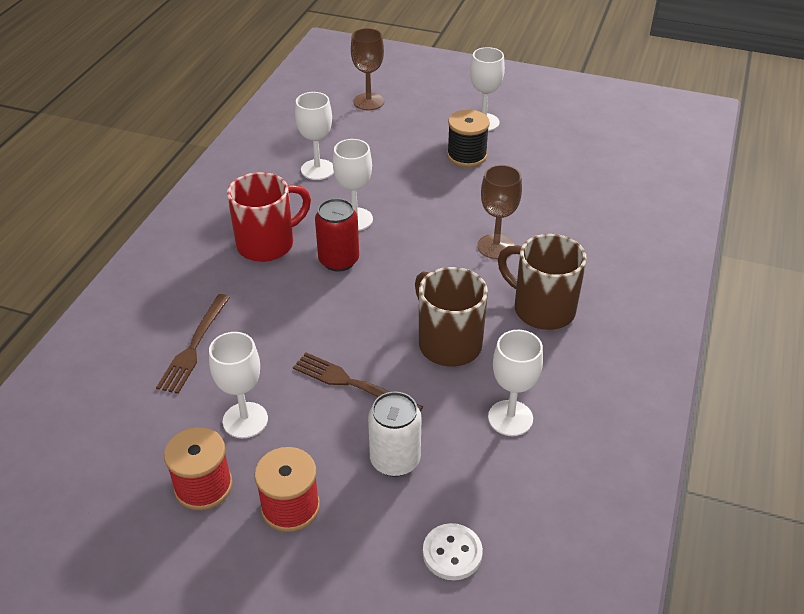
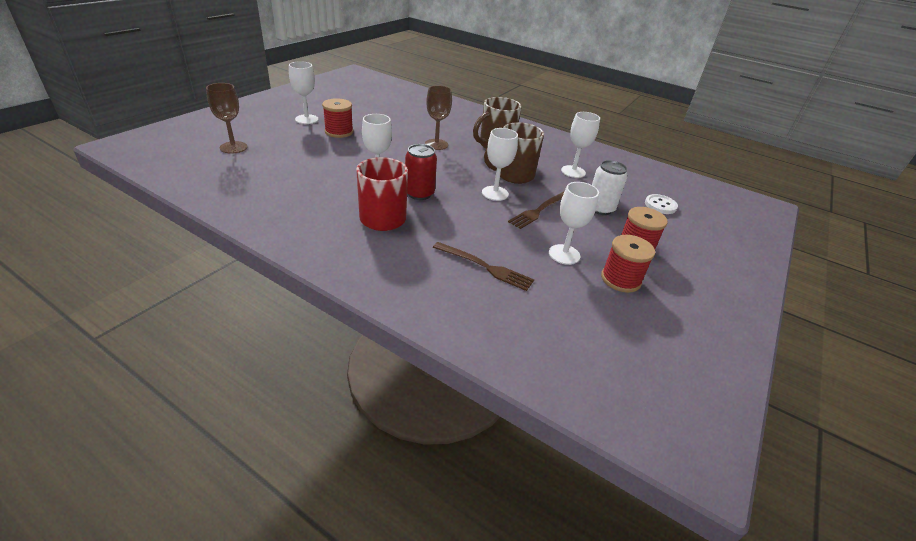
camera: 80 degrees left, 5 degrees down
(317, 170) = (304, 182): white goblet -> white goblet (495, 193)
(466, 156) = (339, 132): black spool -> red spool

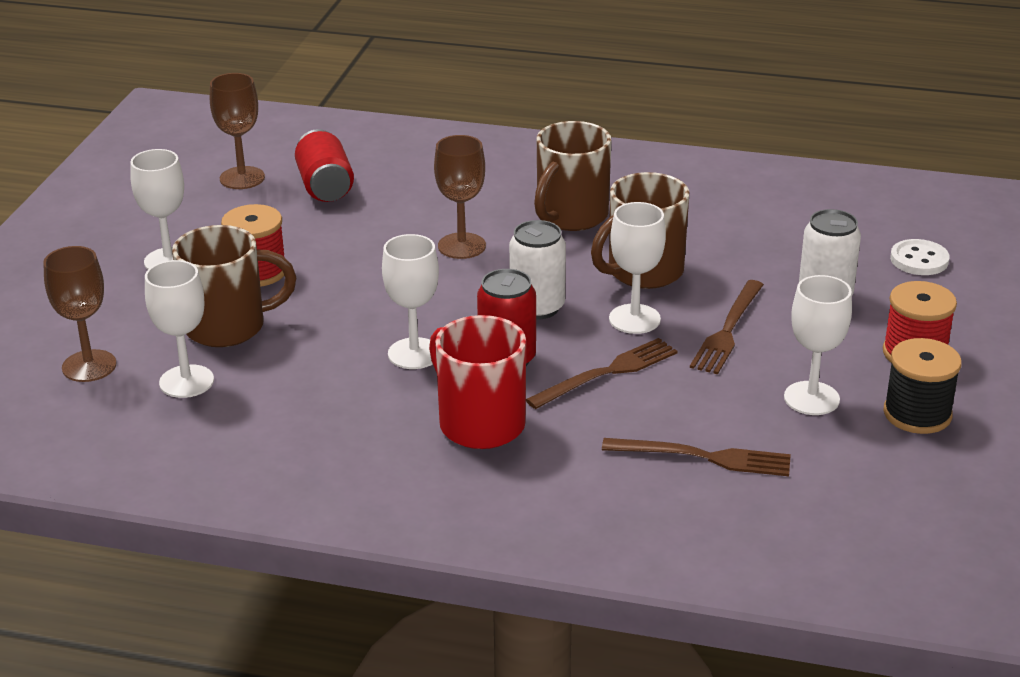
camera: 15 degrees left, 5 degrees down
(306, 148) = (229, 327): none -> brown mug
(365, 99) = (242, 178): none -> brown goblet
(396, 110) = (325, 187): none -> red can
(451, 176) = (537, 307): none -> white can
(463, 213) = (607, 373): none -> brown fork
(573, 172) = (741, 233): white goblet -> white goblet (186, 381)
(620, 279) = (917, 414): red spool -> black spool

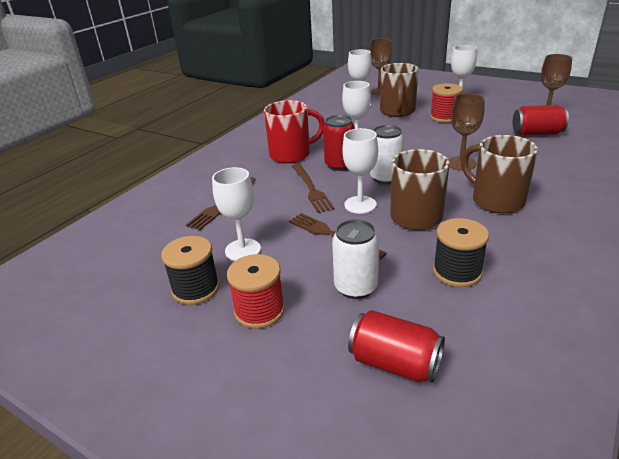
camera: 110 degrees right, 0 degrees up
(751, 236) = (457, 272): none -> black spool
(919, 260) = (394, 363): white button -> red can

